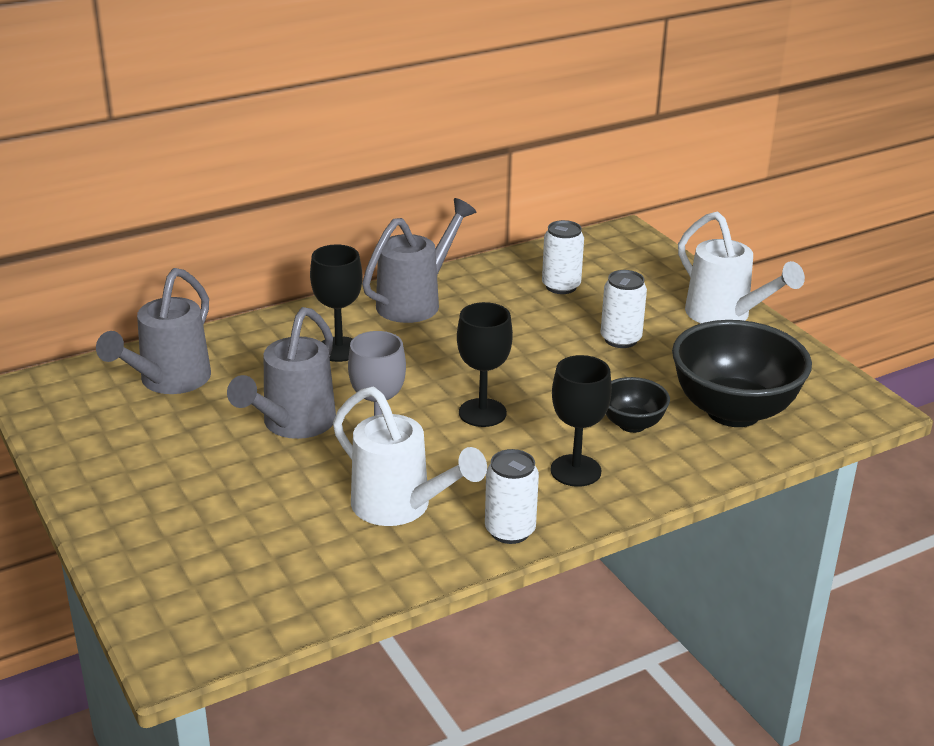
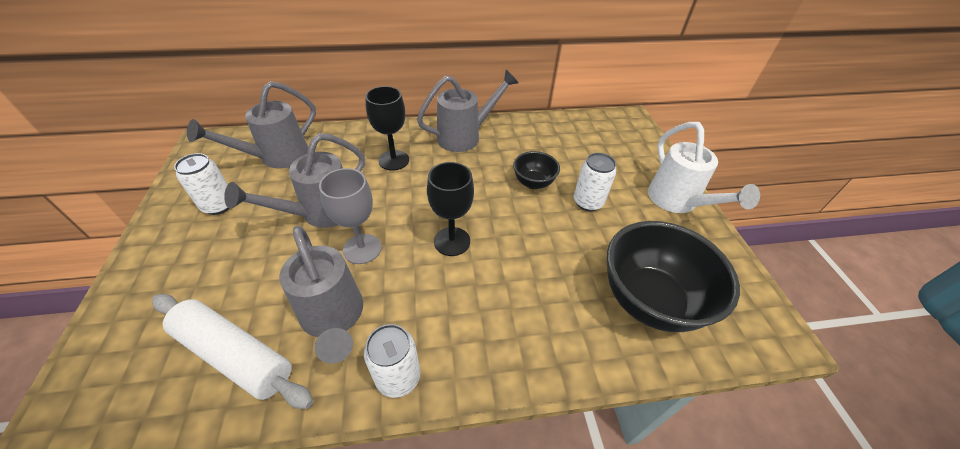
camera: 20 degrees right, 15 degrees up
(317, 560) = (235, 355): none -> white rolling pin
(401, 507) = (334, 318): white watering can -> grey watering can
(561, 286) = (566, 147): white can -> white can (219, 205)
(575, 471) = (489, 324): black goblet -> none
(632, 424) = (558, 288): black bowl -> black bowl (533, 183)

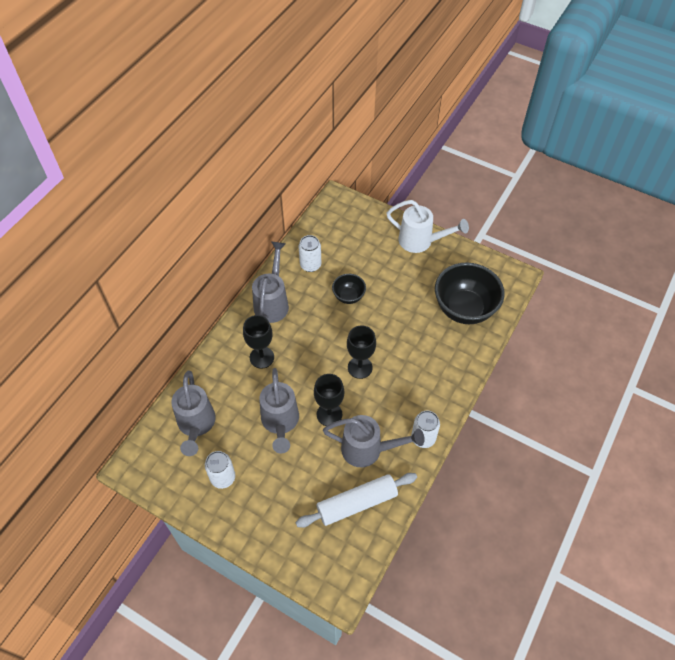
camera: 50 degrees left, 10 degrees up
(362, 249) = (329, 414): grey goblet -> black goblet
(588, 202) = (386, 282): white can -> white can (310, 265)

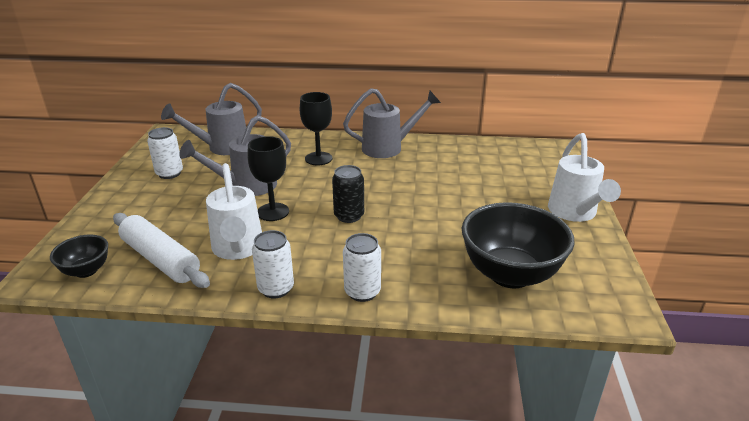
camera: 65 degrees right, 25 degrees down
(310, 265) = (455, 155): white can -> white can (362, 292)
(348, 296) = (438, 186): black bowl -> black bowl (86, 271)
(360, 367) = (349, 216): black goblet -> black can
(368, 450) = (238, 249): grey watering can -> white watering can

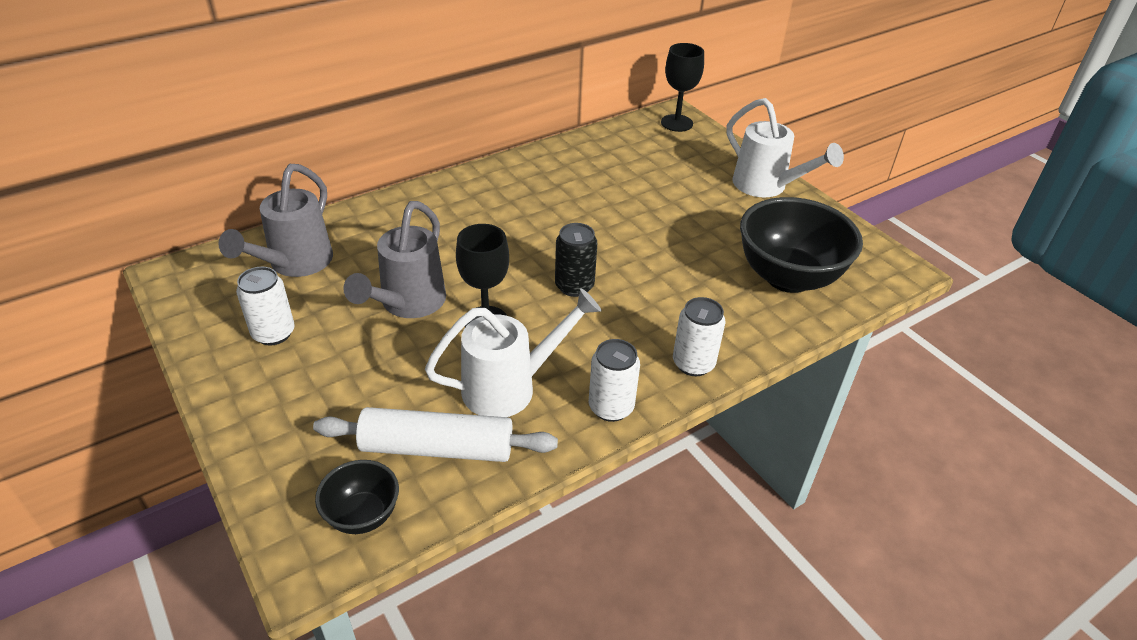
camera: 40 degrees left, 10 degrees up
(238, 249) = (510, 387): white watering can -> white watering can turned 60 degrees counterclockwise
(318, 158) = (445, 227): black goblet -> black goblet (676, 123)
(389, 148) = (507, 180): grey watering can -> none

